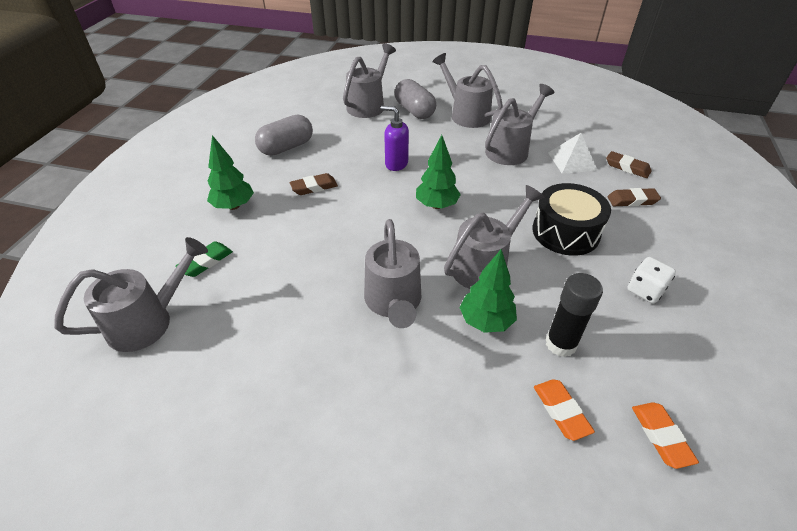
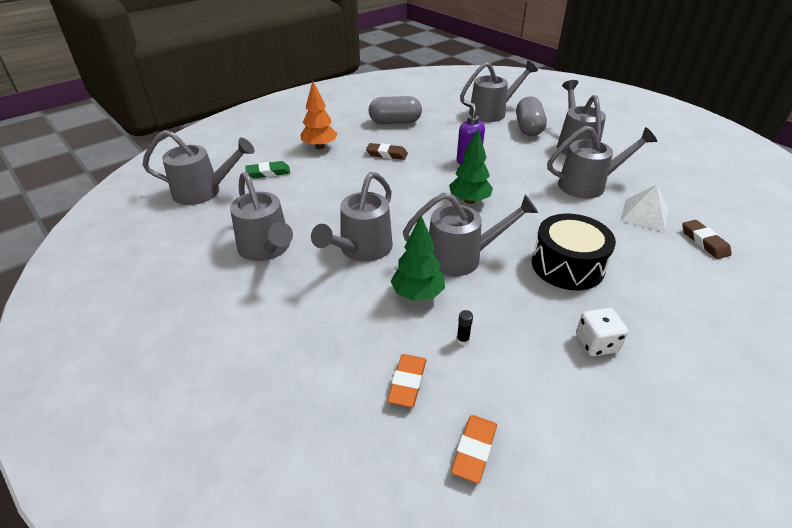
camera: 35 degrees right, 5 degrees down
(234, 206) = (320, 147): green tree -> orange tree
(299, 353) = (267, 249): none -> grey watering can
(561, 344) = (462, 340): black glue stick -> black glue stick, size x0.41
(632, 200) = (674, 270): brown eraser -> none

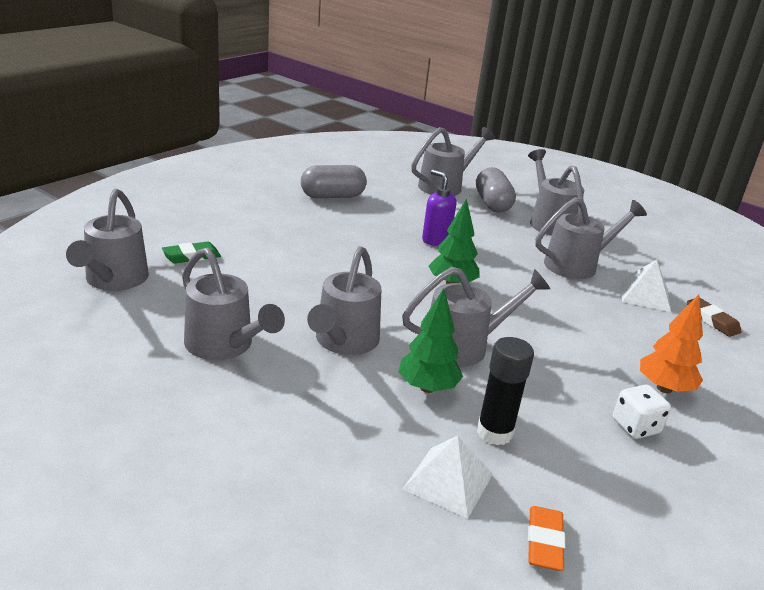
camera: 15 degrees left, 10 degrees down
(204, 192) = (113, 280): grey watering can -> grey watering can turned 105 degrees clockwise
(320, 147) = (247, 225): orange tree -> orange tree (664, 388)
(387, 154) = (335, 233): brown eraser -> none
(407, 383) = (448, 481): orange eraser -> white pyramid
(462, 340) = (494, 432): black glue stick -> black glue stick, size x2.43
(567, 265) = (581, 350): black drum -> none

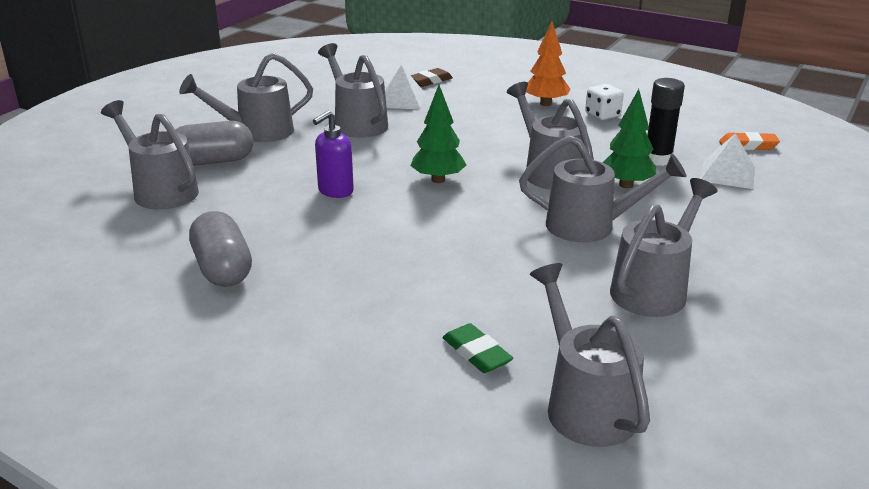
camera: 95 degrees left, 0 degrees up
(113, 280) = (585, 403): grey watering can -> grey watering can turned 105 degrees counterclockwise

